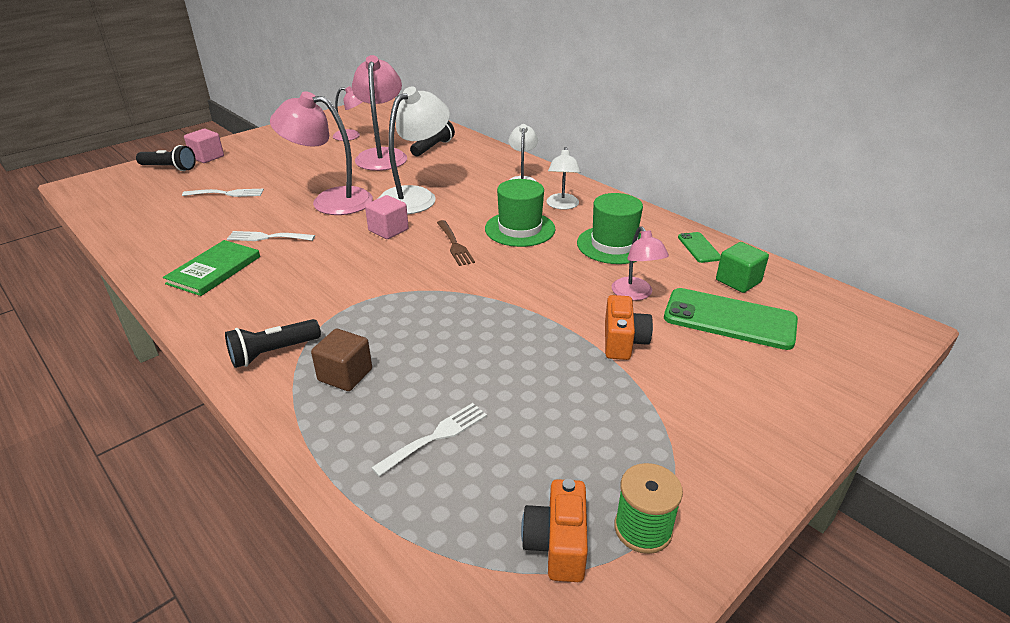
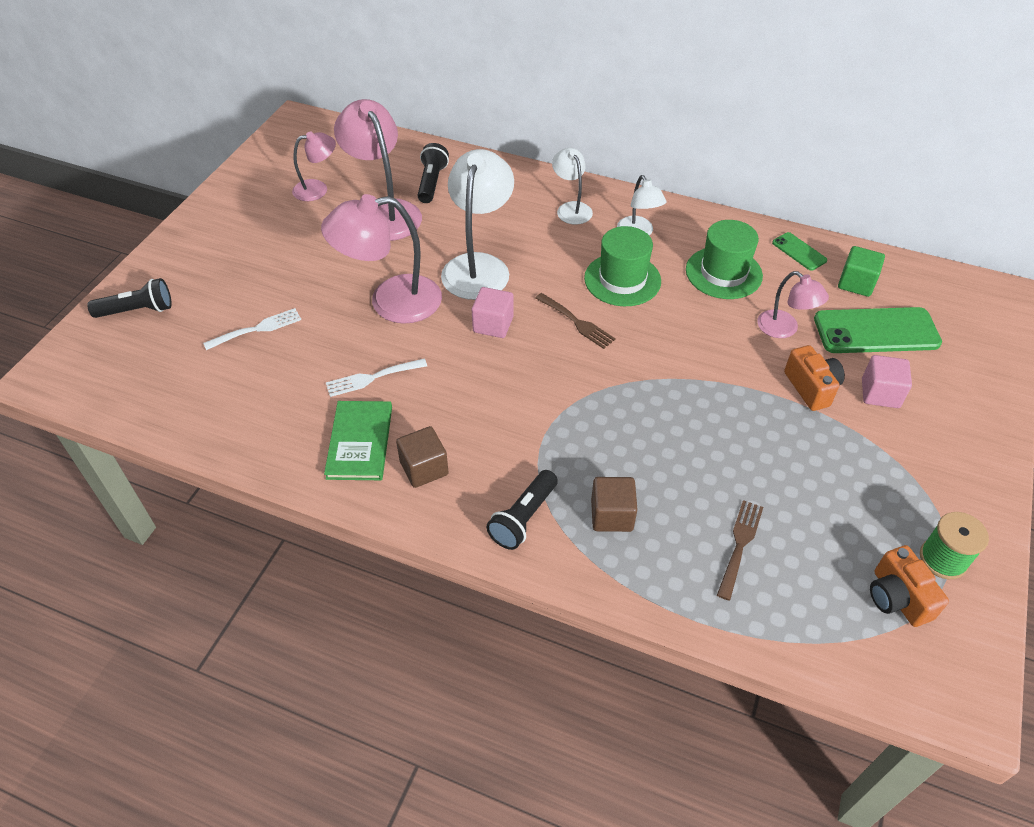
camera: 25 degrees left, 15 degrees up
(207, 157) = (167, 277): pink cube -> pink cube (880, 393)
(238, 298) = (424, 468): none -> brown cube
(435, 437) = (740, 545): white fork -> brown fork

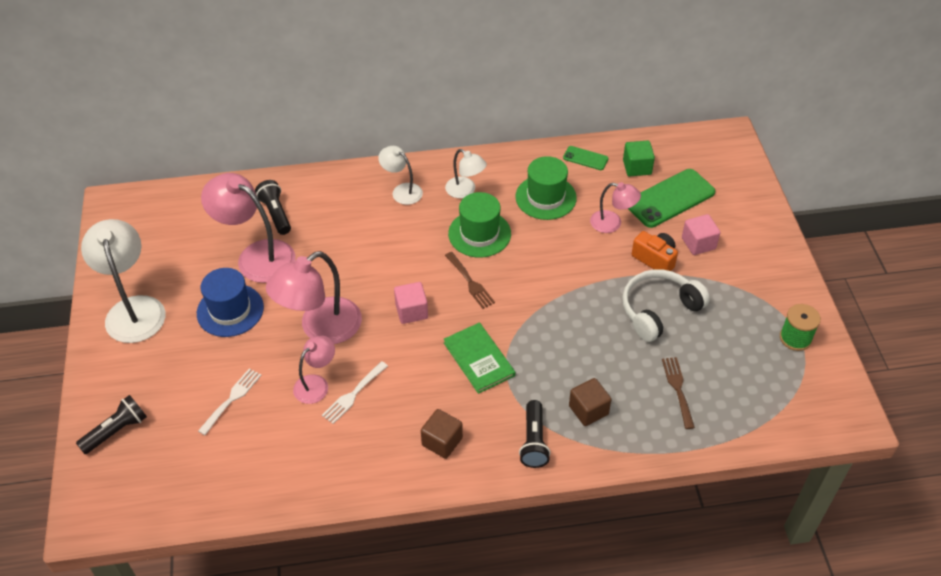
camera: 30 degrees left, 0 degrees up
(317, 189) = (183, 259): pink lamp -> pink lamp (316, 384)
(321, 249) = (230, 310): none -> blue hat
(360, 442) = (382, 446): green book -> green book (479, 359)
(478, 266) = (366, 269): white lamp -> white lamp (133, 309)
(576, 322) = (470, 282): brown fork -> brown fork turned 45 degrees clockwise
(777, 445) = (659, 310): none -> white headphones
(897, 598) = (784, 376): orange camera -> none

